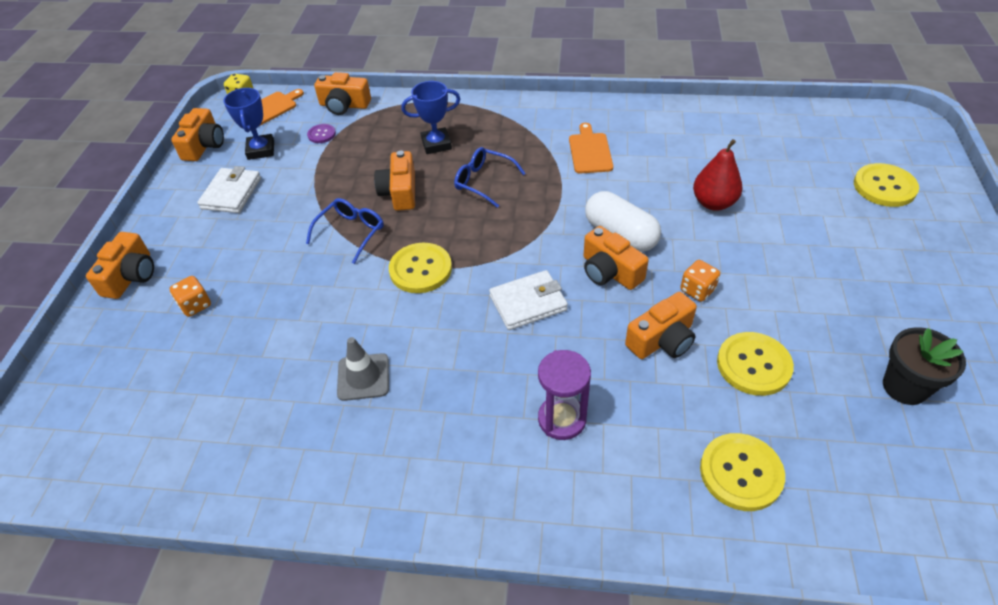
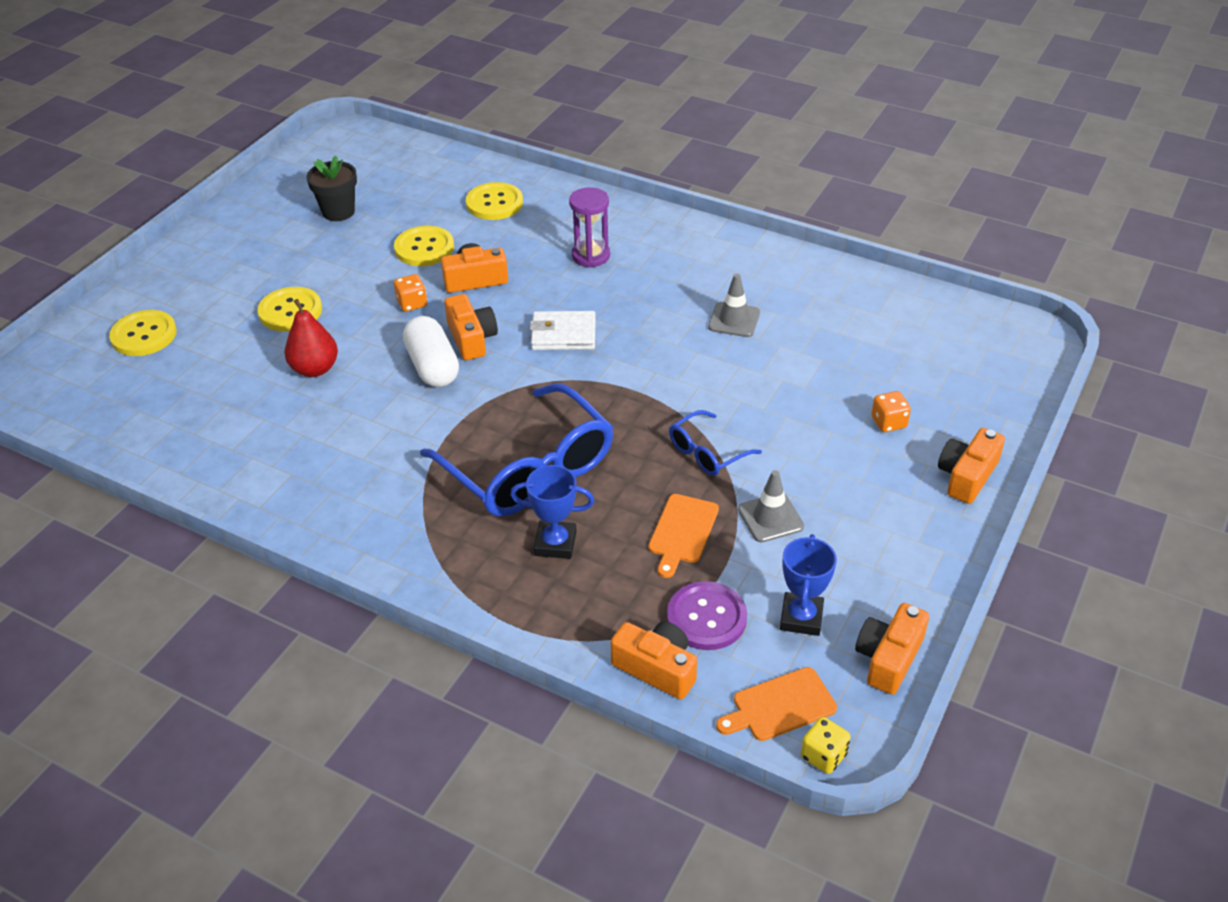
camera: 160 degrees left, 5 degrees down
(231, 193) = (847, 554): white wallet -> none
(290, 200) = (770, 518): none -> grey traffic cone
(321, 134) = (706, 617): purple button -> purple button, size x1.85
(400, 192) = (632, 486): orange camera -> none
(420, 269) = (647, 391): yellow button -> yellow button (290, 311)
(484, 182) = (528, 468): blue glasses -> blue glasses, size x2.06
(590, 151) = (379, 469): orange cutting board -> orange cutting board (682, 532)

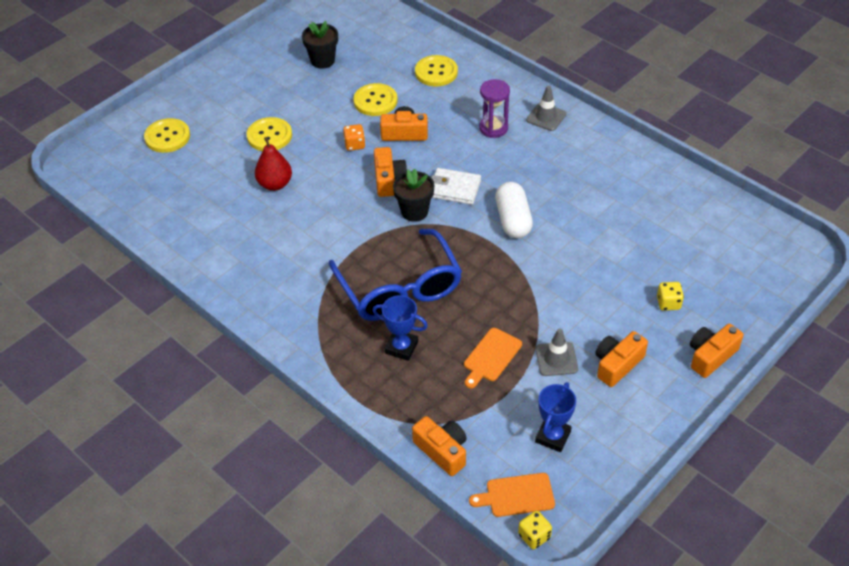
camera: 15 degrees right, 5 degrees up
(433, 366) = (355, 197): white capsule -> white capsule (513, 220)
(518, 370) = (414, 211): none -> black flower pot
(706, 617) = (487, 422): purple button -> none
(707, 452) = (528, 300): blue glasses -> none
(734, 320) = (582, 199): grey traffic cone -> grey traffic cone (546, 117)
(888, 423) = (668, 303): orange dice -> yellow dice
(888, 658) = (603, 479): orange camera -> orange camera (617, 364)

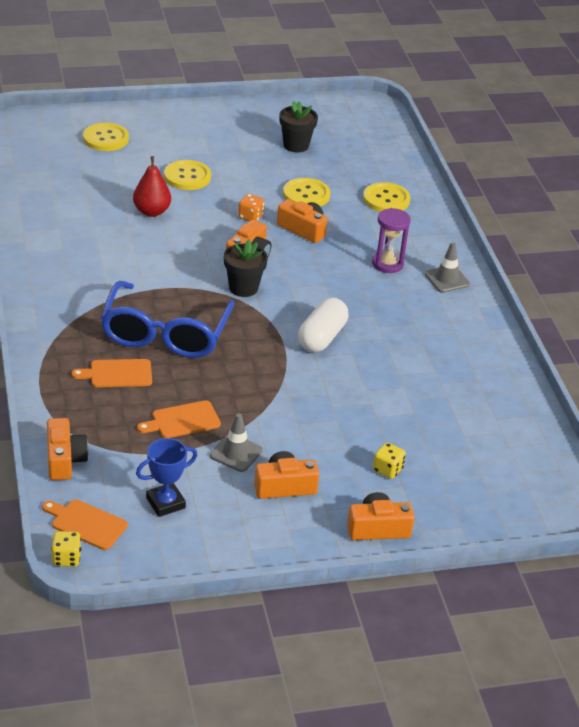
camera: 30 degrees right, 10 degrees down
(401, 347) = (117, 374): blue trophy -> orange cutting board
(454, 189) = (298, 289): white wallet -> none

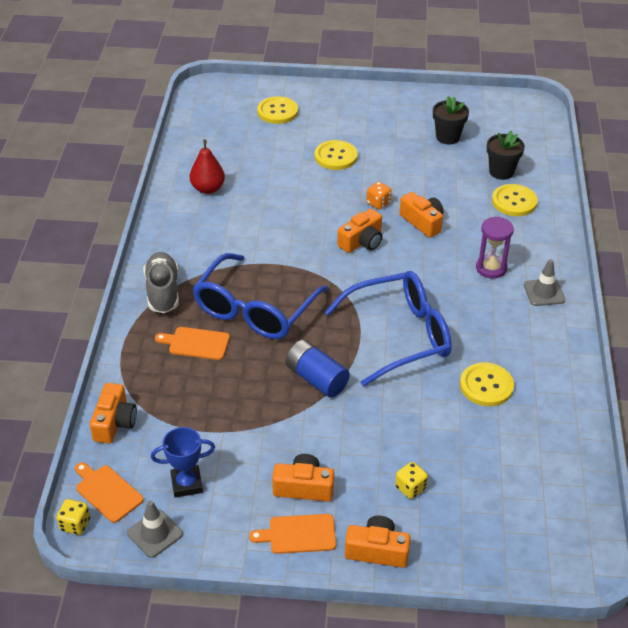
camera: 20 degrees right, 5 degrees up
(59, 330) = (162, 292): none -> grey shoe
(151, 212) = (290, 187): red pear -> red pear (208, 189)
(182, 420) = (236, 401): orange cutting board -> orange cutting board (298, 534)
(236, 453) = (272, 443): grey traffic cone -> grey traffic cone (155, 533)
(243, 288) = (344, 274): black flower pot -> black flower pot (501, 172)
(256, 388) = (316, 378): none -> blue battery
(306, 195) = (439, 187): yellow button -> yellow button (486, 386)
(322, 337) = (399, 335): white capsule -> blue glasses

